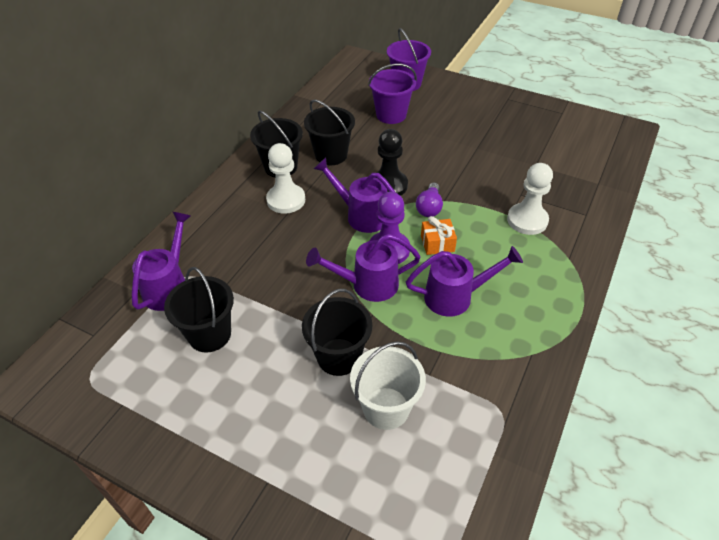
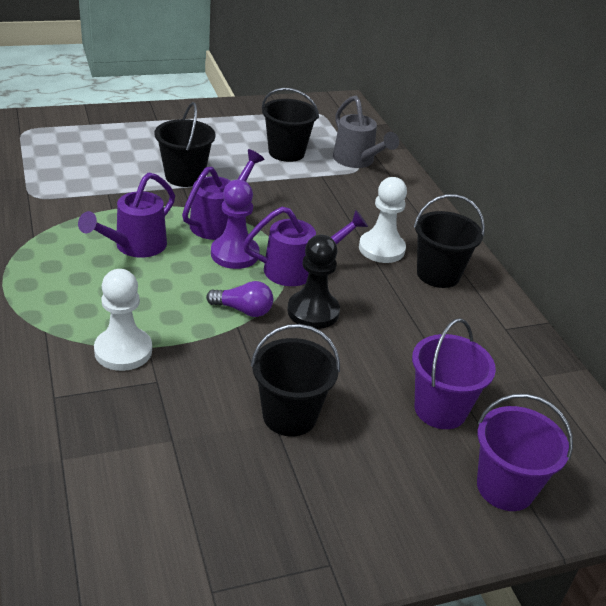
camera: 130 degrees right, 10 degrees down
(169, 286) = (357, 161): purple watering can -> grey watering can
(331, 155) = (417, 313): black bucket -> black bucket (289, 416)
(386, 408) = (121, 168): white bucket -> none
(429, 207) = (243, 310): purple light bulb -> purple light bulb turned 135 degrees clockwise
(437, 243) = (196, 280): orange gift -> none

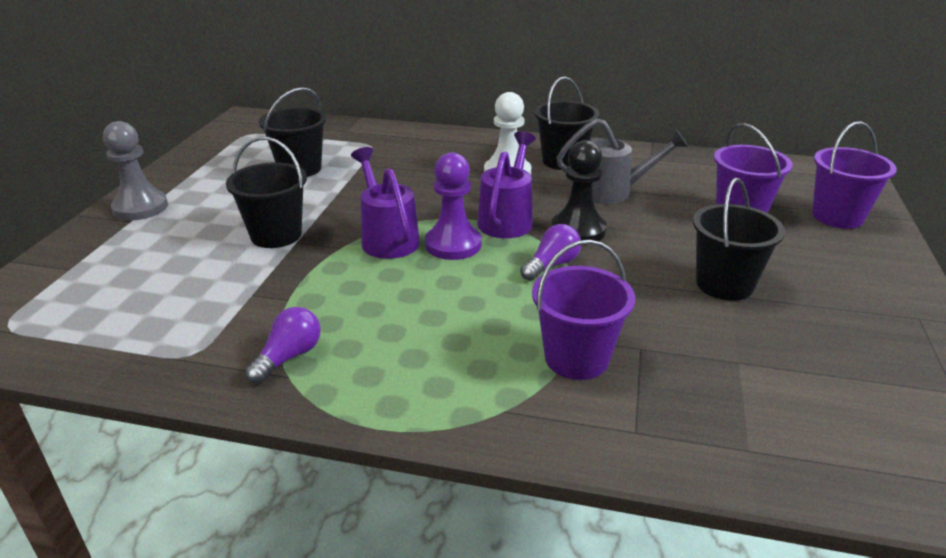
camera: 55 degrees left, 5 degrees down
(51, 230) = (289, 357): none -> purple light bulb
(123, 351) = (576, 358): white pawn -> purple bucket
(135, 246) = (383, 302): purple watering can -> none
(176, 116) = (140, 207): none -> grey pawn
(357, 161) = (356, 142): grey watering can -> grey watering can (612, 192)

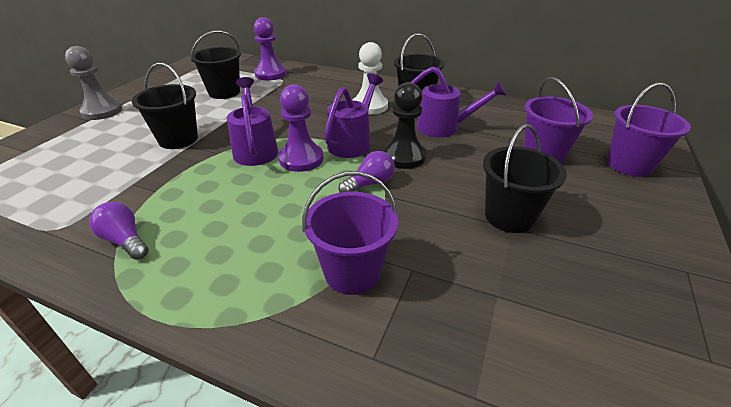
camera: 10 degrees right, 5 degrees up
(289, 357) = (125, 240): purple light bulb -> purple light bulb turned 90 degrees counterclockwise
(350, 139) = (270, 74): none -> purple pawn
(612, 192) = (444, 128): grey watering can -> purple watering can

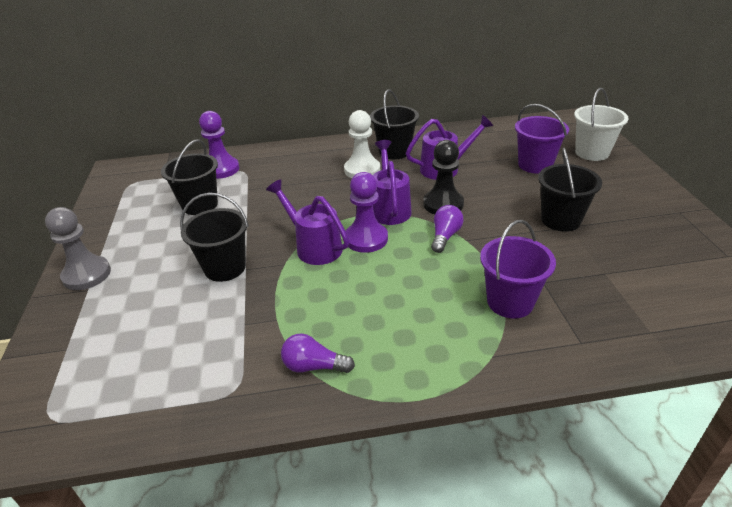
camera: 30 degrees left, 0 degrees up
(629, 165) = (592, 153): purple bucket -> white bucket

